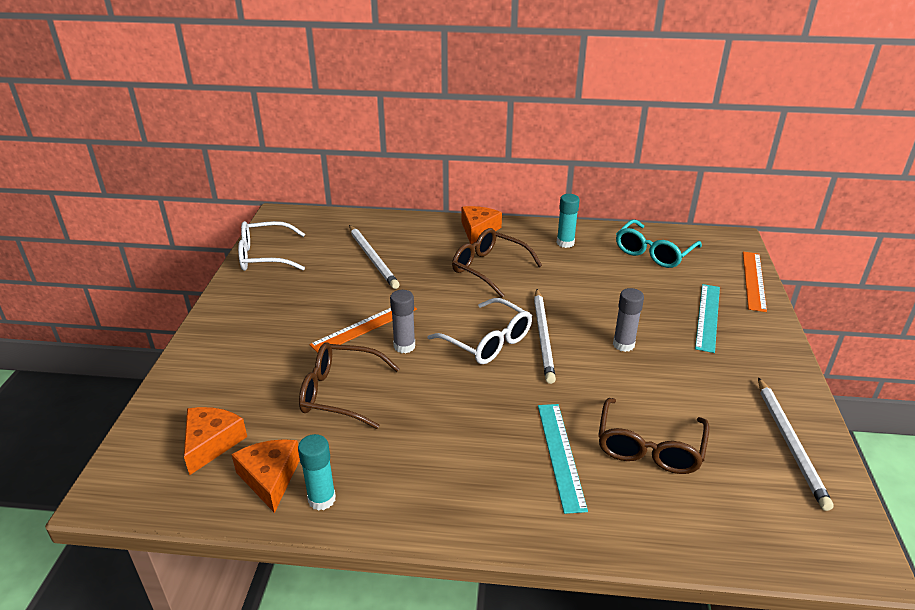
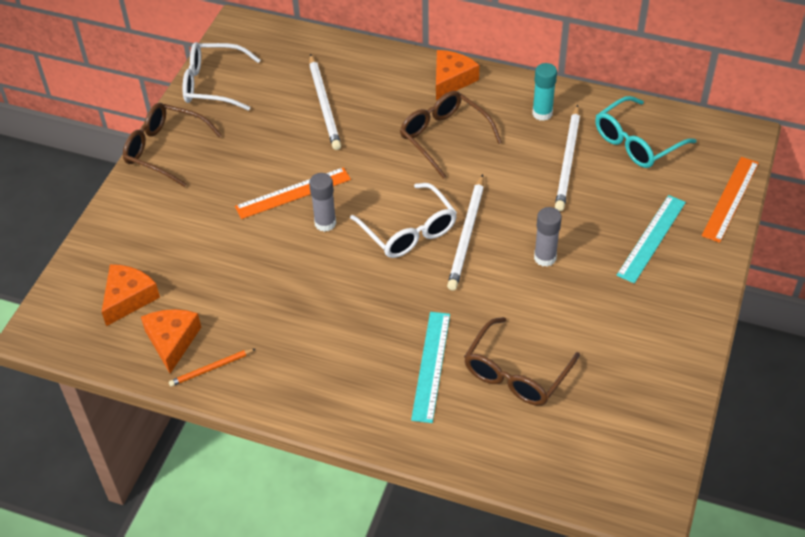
camera: 15 degrees right, 15 degrees up
(322, 499) = (211, 369): turquoise glue stick -> orange pencil
(340, 393) = (250, 266): brown glasses -> brown glasses (164, 150)
(790, 443) = (653, 394): white pencil -> white pencil (568, 161)

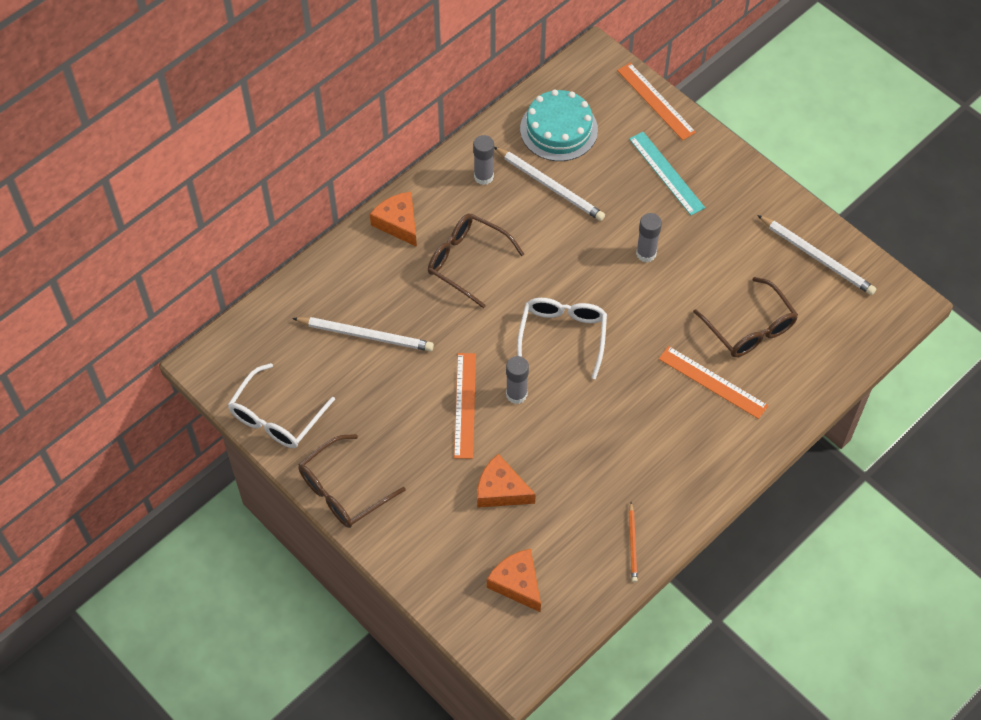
camera: 65 degrees left, 10 degrees up
(172, 341) = (586, 564): orange cheese -> orange cheese (500, 490)
(409, 231) = (562, 335): white glasses -> white glasses turned 75 degrees counterclockwise
(431, 366) = (713, 382): turquoise ruler -> orange ruler
(443, 137) = (466, 261): brown glasses -> brown glasses turned 45 degrees clockwise
(467, 235) = (591, 296): white pencil -> white pencil (817, 257)
(542, 113) = (483, 177): turquoise glue stick -> grey glue stick
(636, 142) = (559, 129): turquoise glasses -> turquoise cake

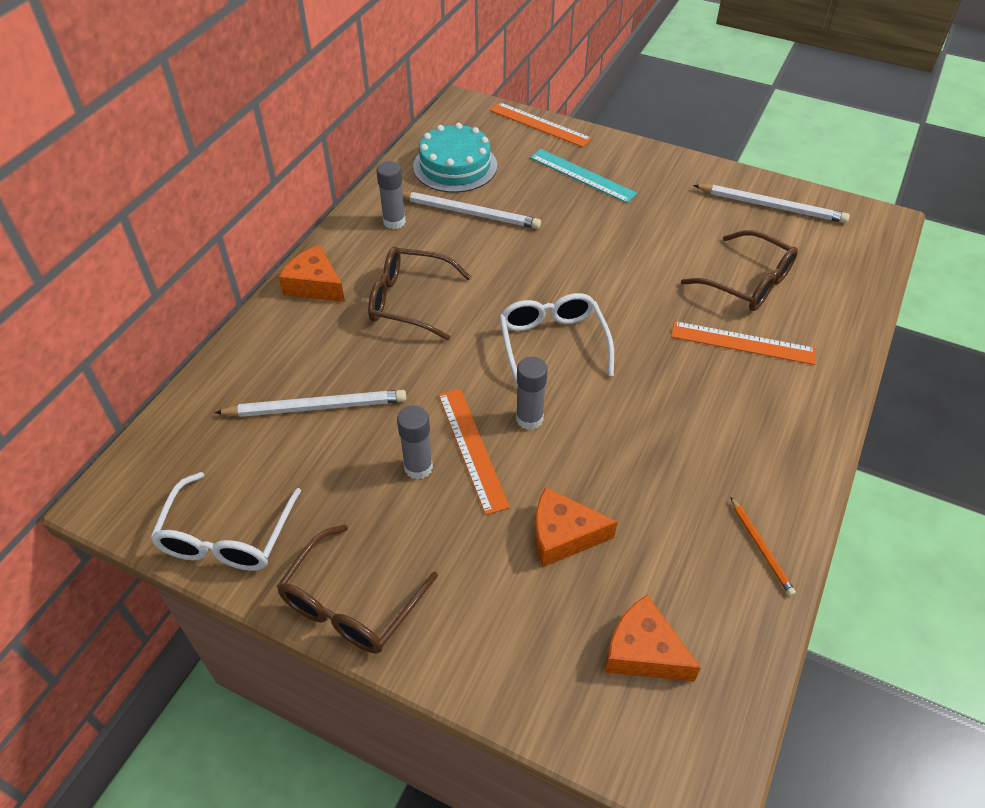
camera: 20 degrees left, 10 degrees down
(646, 253) = (601, 245): grey glue stick -> grey glue stick (418, 467)

